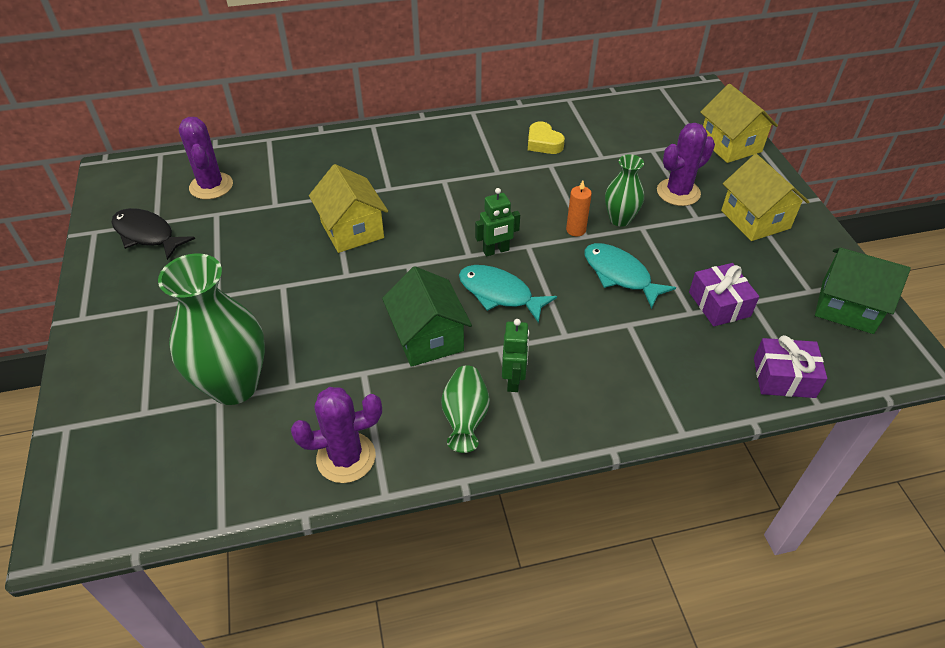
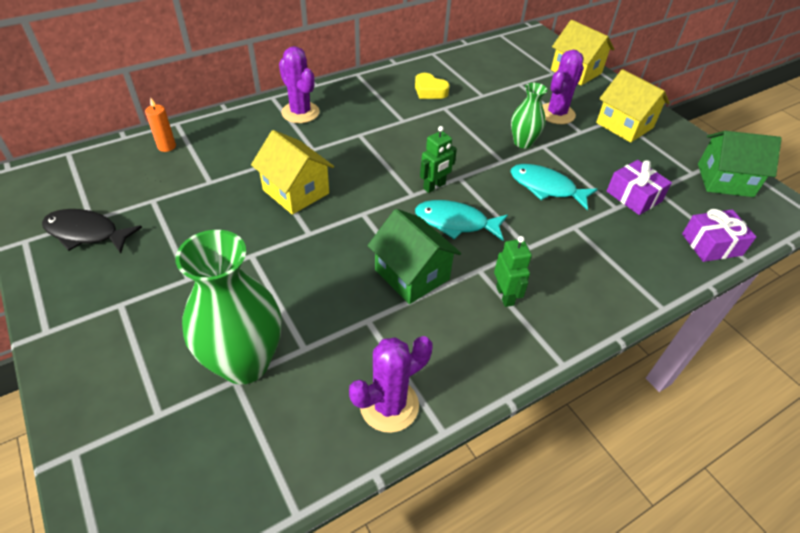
camera: 20 degrees left, 0 degrees up
(211, 186) = (136, 175): purple cactus -> purple cactus (300, 112)
(465, 418) = (480, 340): green vase -> none
(576, 230) = (492, 157): orange candle -> orange candle (166, 146)

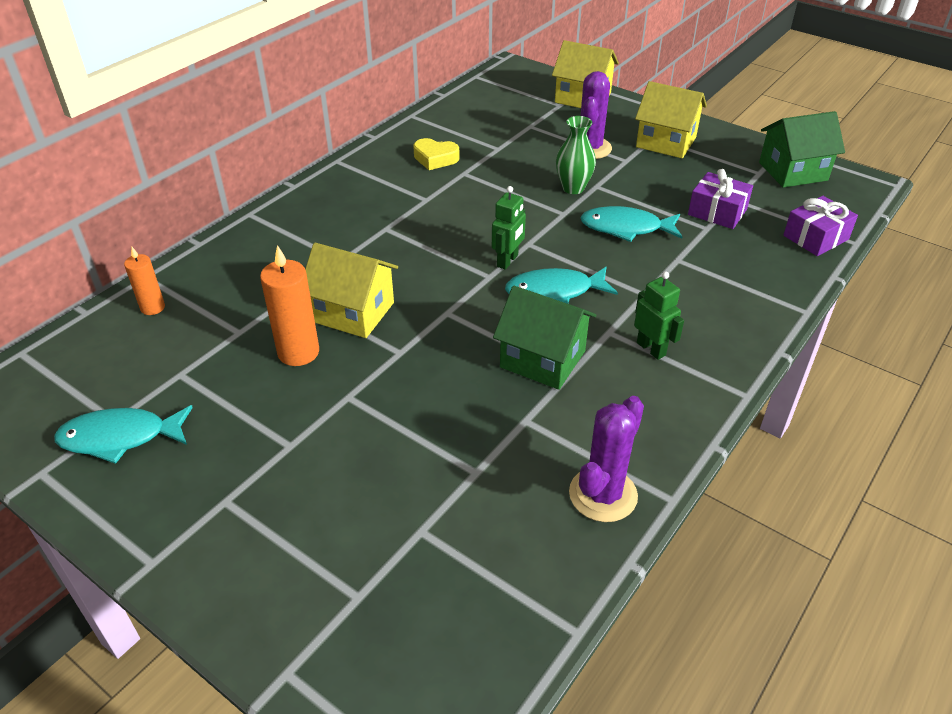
camera: 20 degrees left, 5 degrees down
(86, 233) = (120, 437): black fish -> turquoise fish
(239, 210) = (298, 352): none -> orange candle
(245, 363) = (420, 509): green vase -> none
(300, 112) = (297, 222): purple cactus -> none

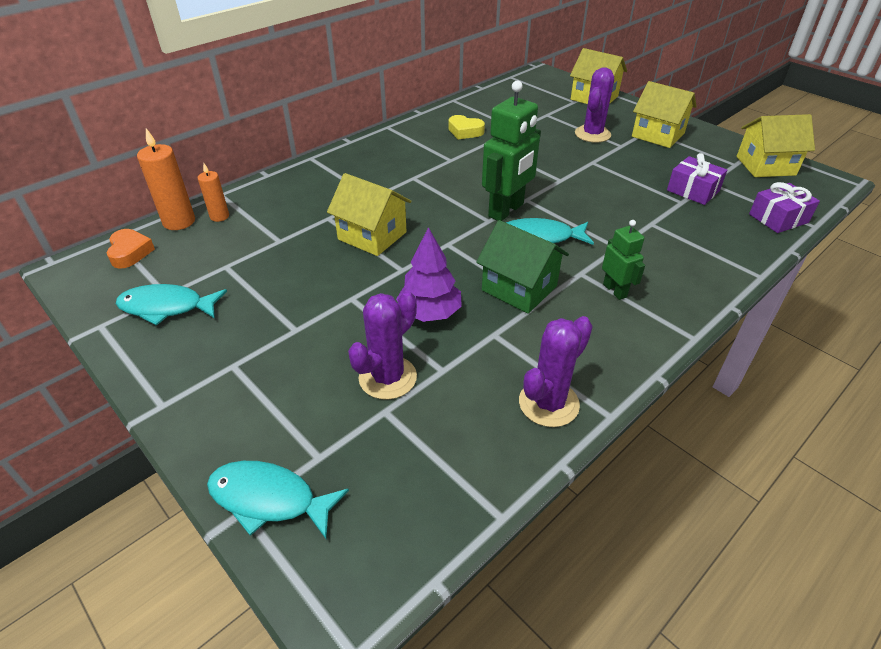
camera: 10 degrees right, 0 degrees up
(49, 370) = (130, 252): none -> orange heart
(298, 352) = (321, 260): orange candle -> orange candle (179, 221)
(414, 490) = (387, 377): none -> purple cactus
(445, 403) = (429, 313): none -> purple tree
(508, 261) = (506, 210): green robot -> green robot, size x1.81
(573, 188) = (572, 162): green vase -> none
(626, 228) = (611, 195): turquoise fish -> turquoise fish (269, 499)
(793, 171) = (765, 166): green house -> yellow house

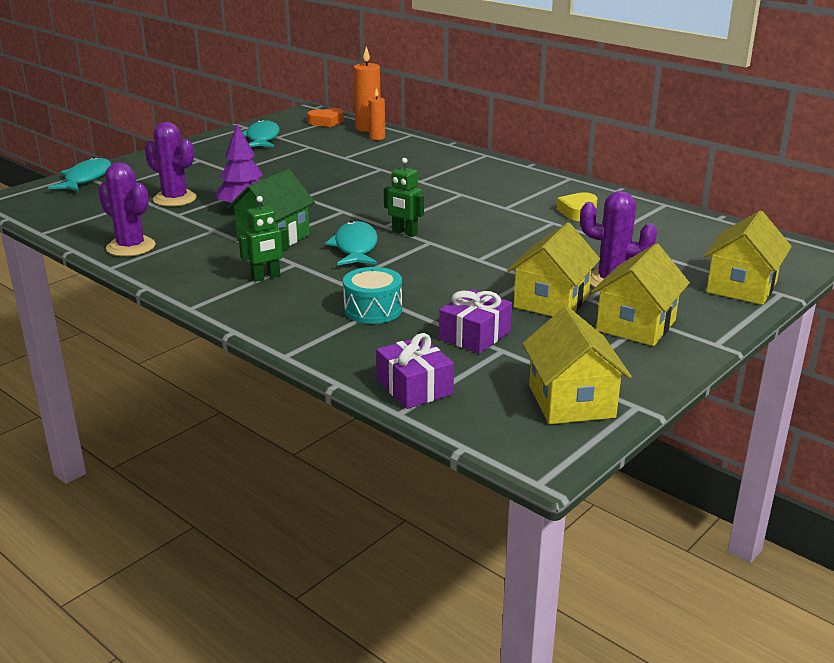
camera: 85 degrees right, 15 degrees down
(372, 236) = (353, 184): yellow house -> yellow house (551, 301)
(506, 210) = (404, 233): green robot -> green robot, size x0.55
(665, 232) = (373, 309): none -> turquoise drum

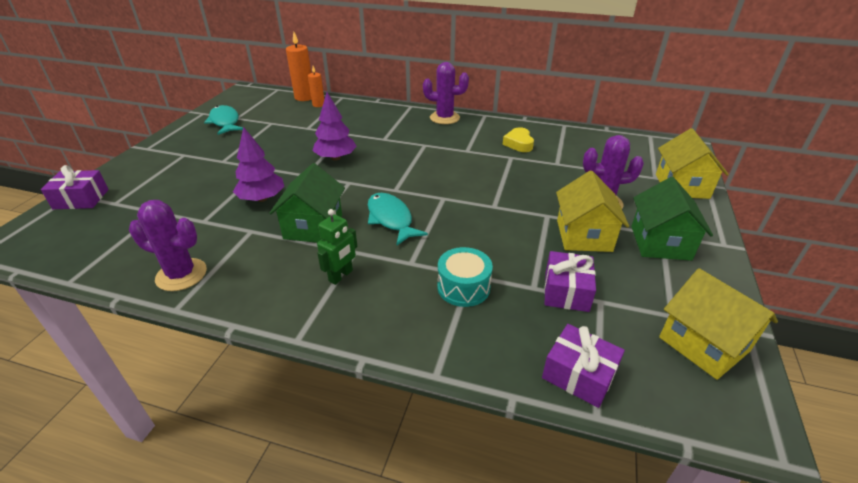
camera: 25 degrees left, 10 degrees up
(86, 178) = (81, 199): turquoise fish -> purple gift
(175, 199) = (189, 203): purple cactus -> purple cactus (444, 118)
(326, 122) = (267, 97): orange heart -> none
(349, 188) = (336, 158): none -> purple tree
(404, 233) = (416, 193): green robot -> none
(636, 325) = (660, 243): yellow house -> green house

